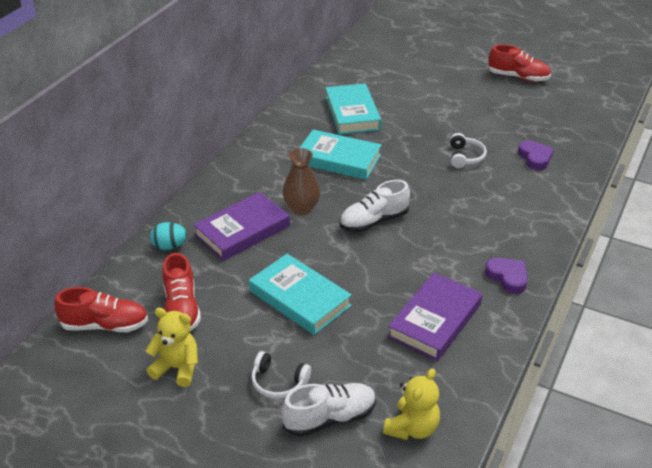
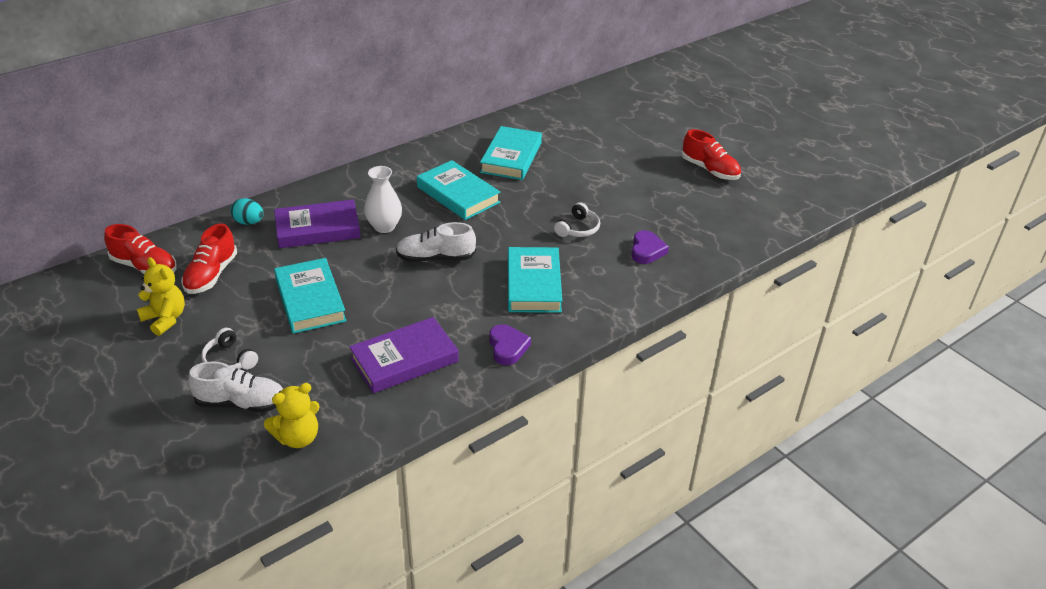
camera: 25 degrees right, 0 degrees up
(301, 208) = (384, 227): brown vase -> white vase
(476, 216) = (533, 284): none -> turquoise book

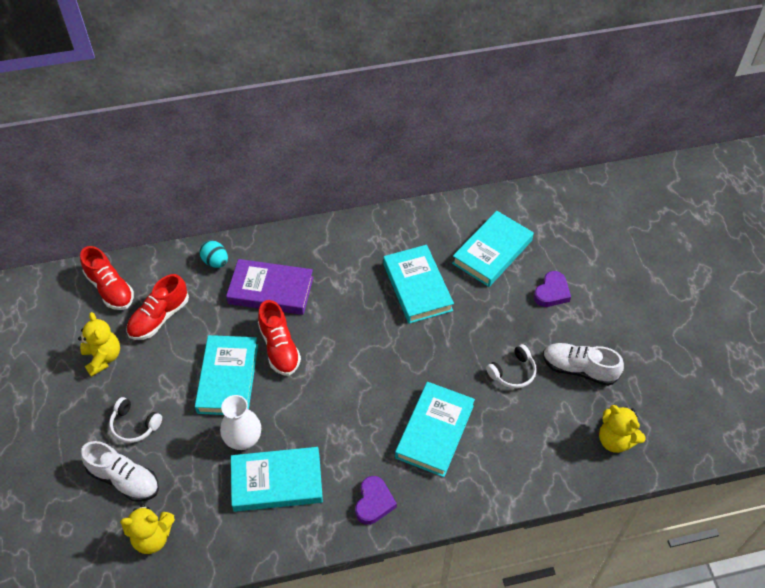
camera: 25 degrees right, 15 degrees up
(229, 360) = (134, 425): white headphones -> white headphones turned 45 degrees counterclockwise
(384, 227) = (331, 307): white vase -> white vase (243, 439)
(404, 360) = (277, 482): purple book -> turquoise book
(436, 258) = (359, 364): white shoe -> white shoe (579, 369)
(646, 251) = (567, 426): purple heart -> purple heart (551, 292)
(691, 249) = (615, 440): none -> yellow teddy bear
(710, 170) = (692, 335): red shoe -> red shoe (279, 347)

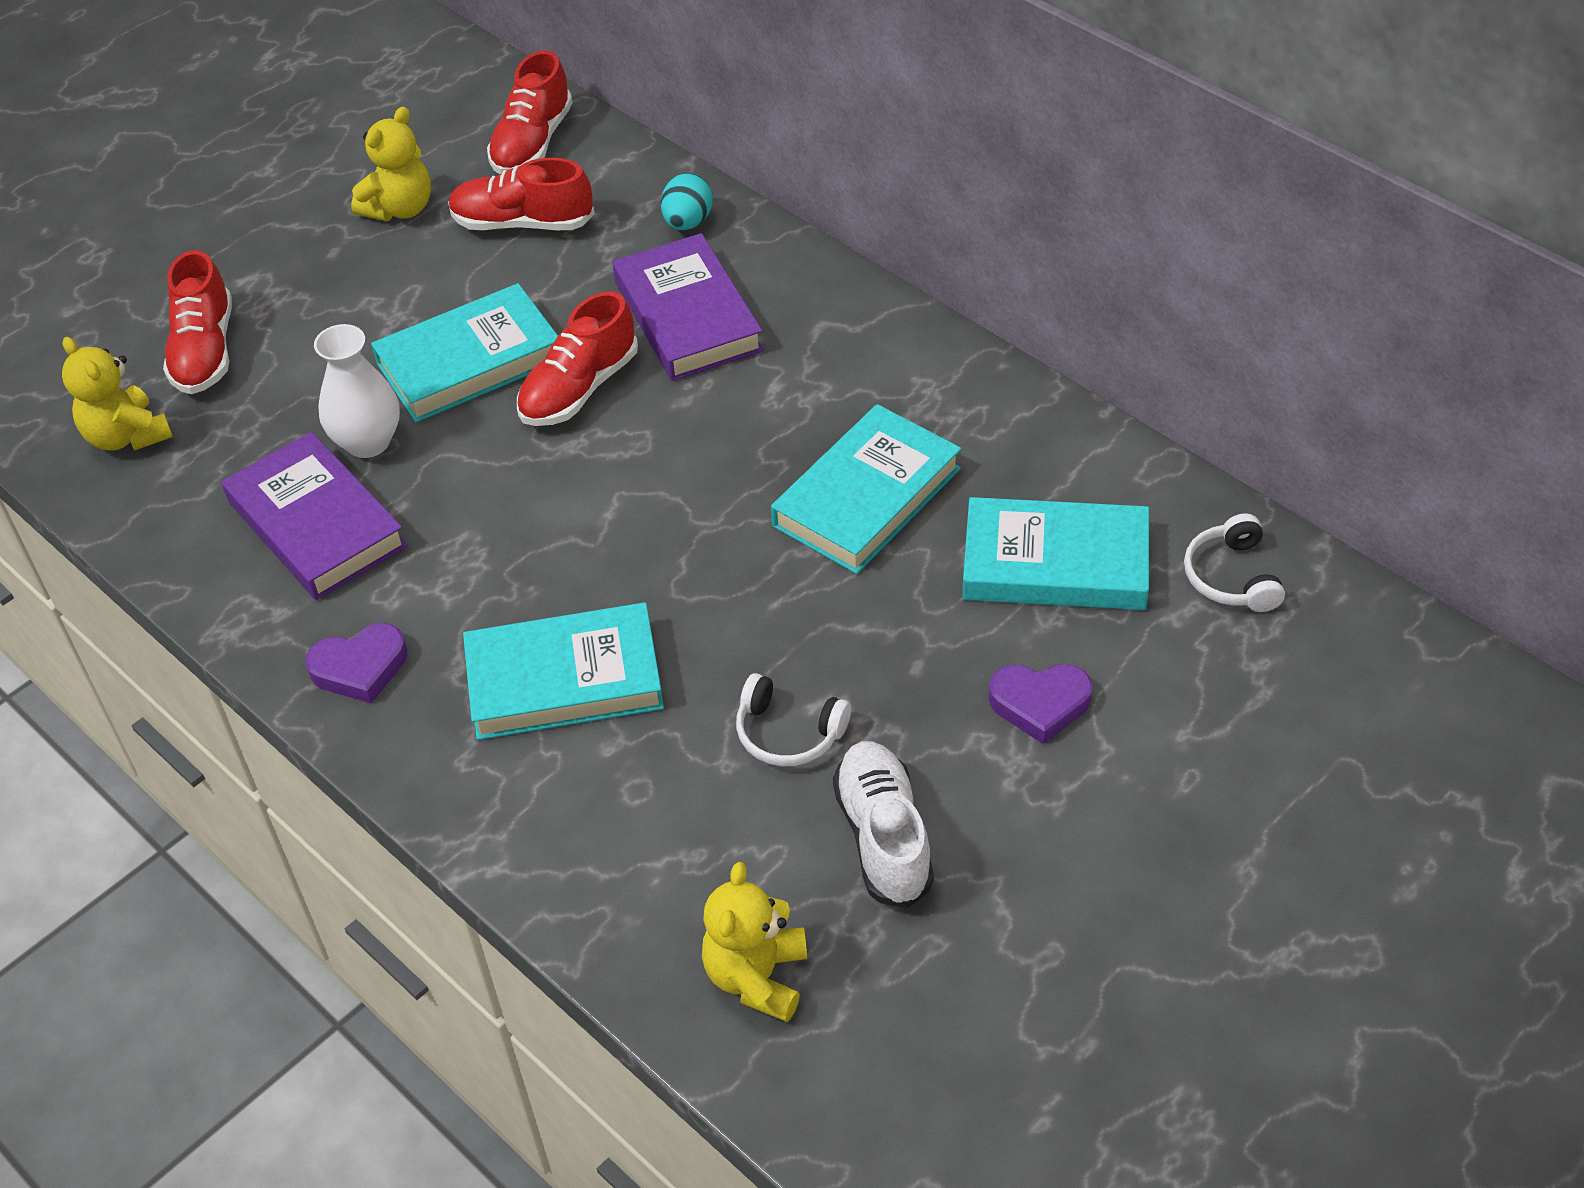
camera: 60 degrees right, 5 degrees down
(124, 479) = (205, 351): white shoe -> red shoe
(134, 425) = (305, 308): white headphones -> white headphones (1231, 577)
(277, 482) = (316, 524): turquoise book -> purple book

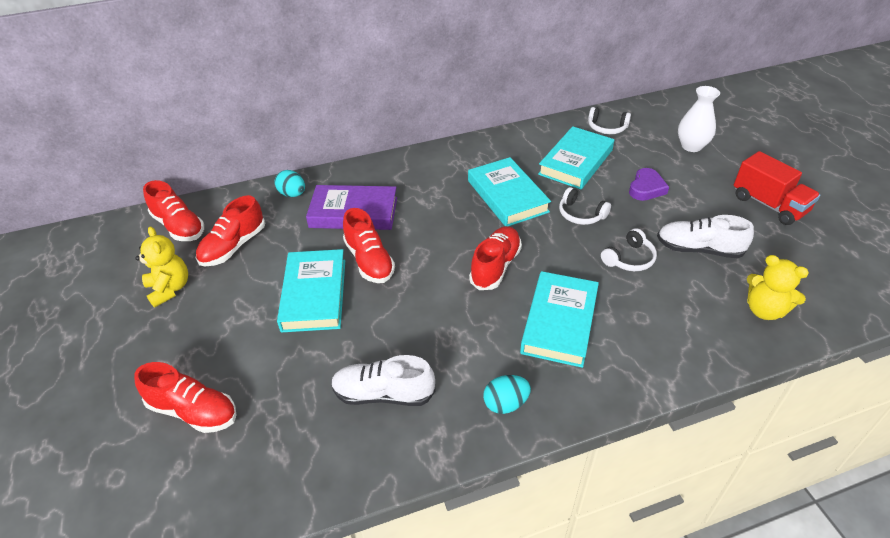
camera: 65 degrees left, 5 degrees down
(127, 436) = (230, 475): yellow teddy bear -> none
(316, 524) = (383, 394): purple book -> white shoe
(360, 668) = (505, 403): purple heart -> turquoise egg
(368, 442) = (338, 353): white vase -> white vase (691, 146)
(656, 550) = (495, 266): none -> red shoe
(880, 623) = (581, 214): none -> white headphones
(1124, 936) = (769, 205): none -> red truck

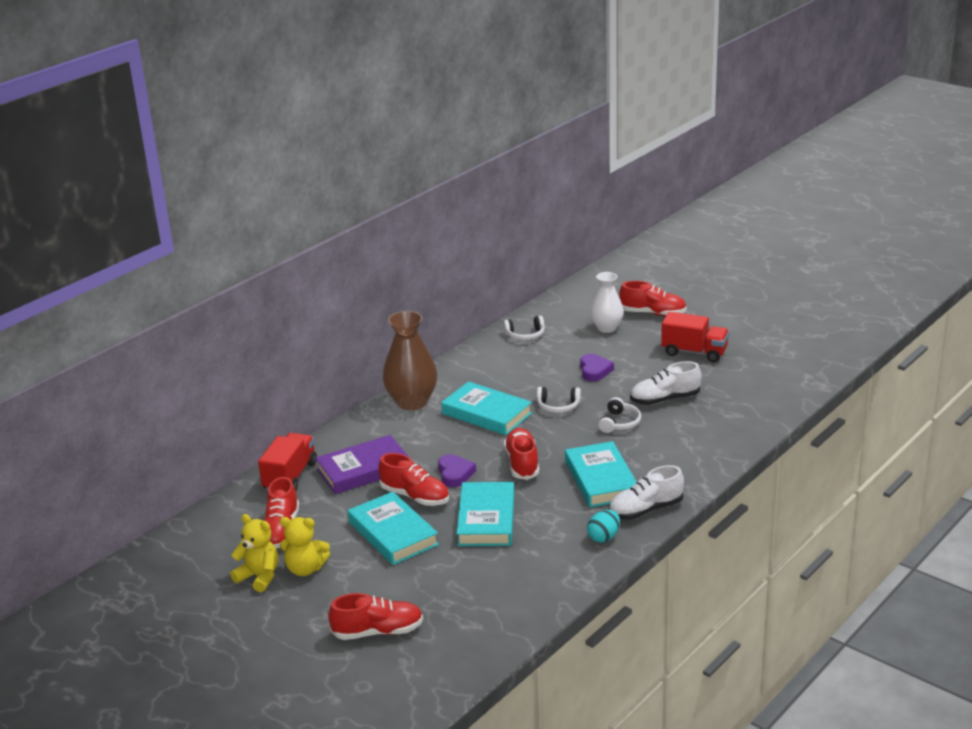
camera: 30 degrees left, 15 degrees down
(179, 226) = (208, 536): red shoe -> red shoe (653, 313)
(292, 194) = (290, 476): turquoise egg -> red truck
(383, 394) = (512, 566): white shoe -> white shoe (645, 510)
(425, 251) = (455, 474): none -> purple heart
(453, 159) = (412, 402): none -> brown vase
(576, 162) = (522, 370): turquoise book -> turquoise book (486, 519)
(764, 310) = (735, 421): yellow teddy bear -> yellow teddy bear (305, 569)

